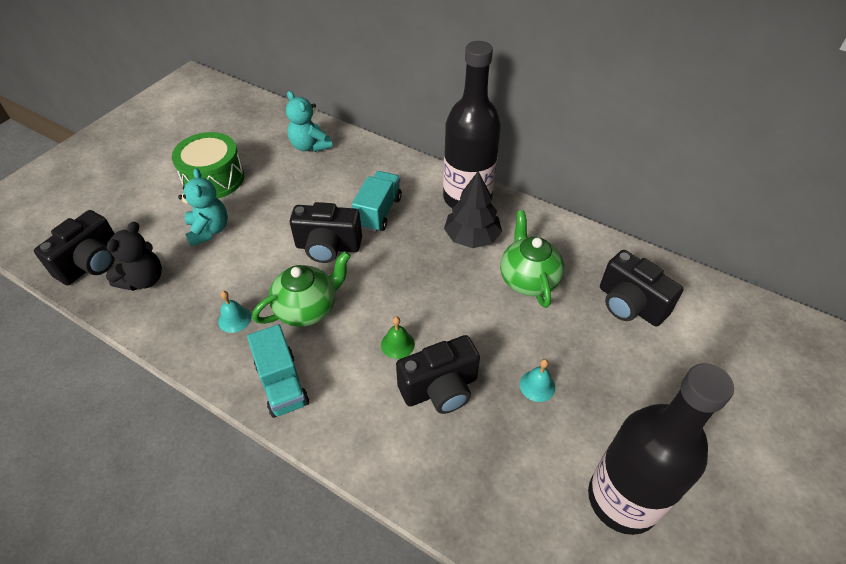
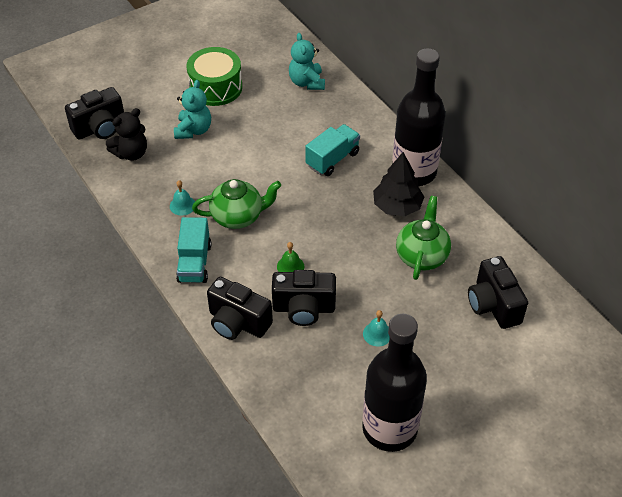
camera: 25 degrees right, 0 degrees up
(328, 247) = (277, 174): black camera -> black camera (238, 322)

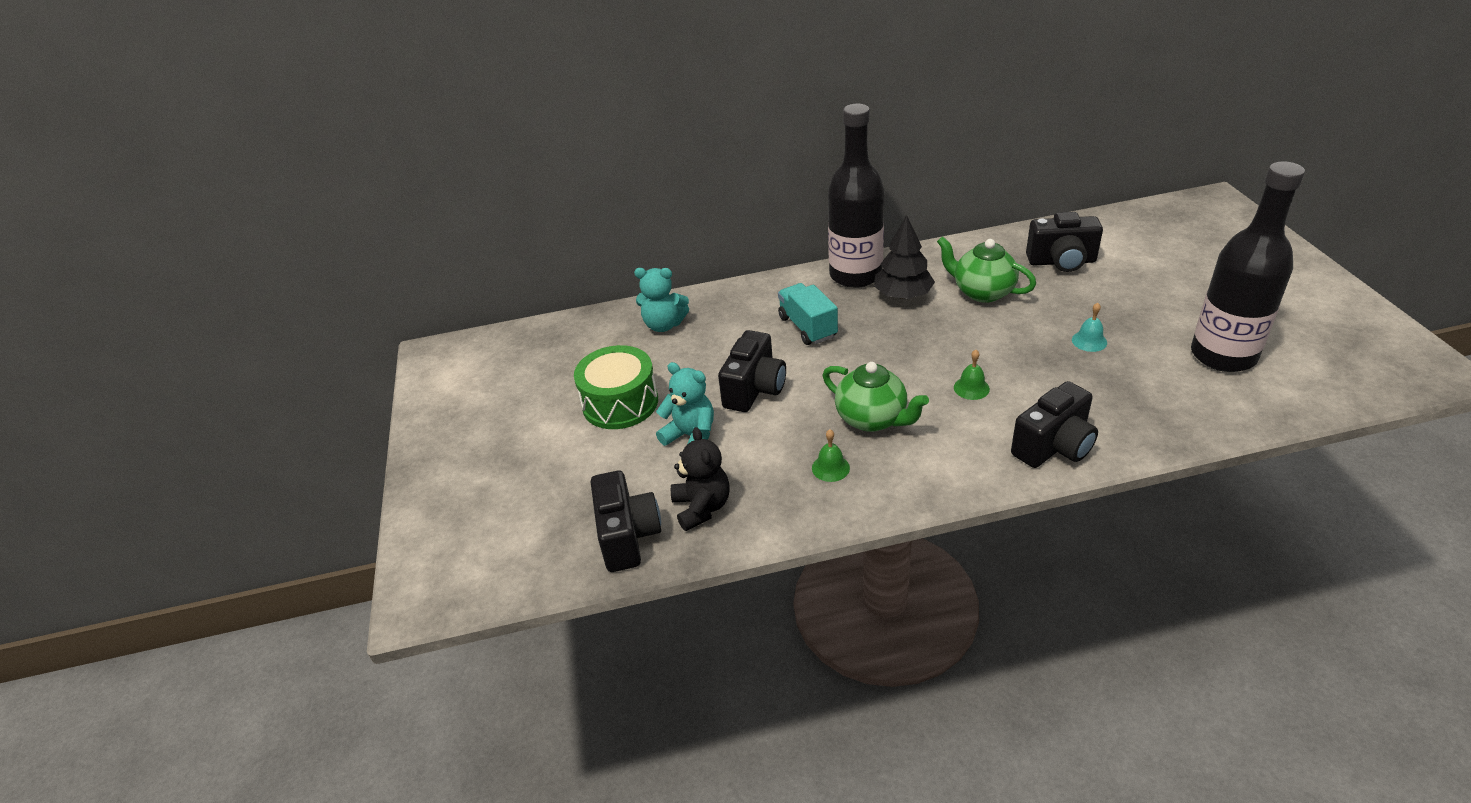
camera: 65 degrees left, 10 degrees down
(182, 205) = (830, 468): turquoise bell -> green bell
(194, 263) = (941, 471): turquoise truck -> none
(238, 217) = (872, 419): green teapot -> green teapot turned 120 degrees clockwise
(304, 308) = (1041, 388): black camera -> black camera (754, 389)

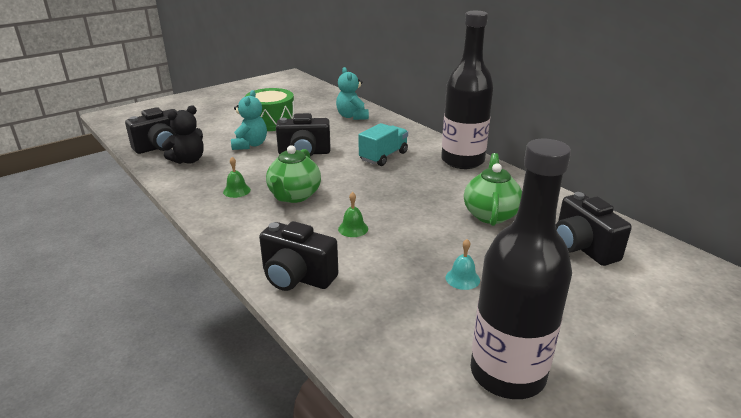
camera: 60 degrees right, 10 degrees down
(903, 295) = (453, 182): black tree -> none

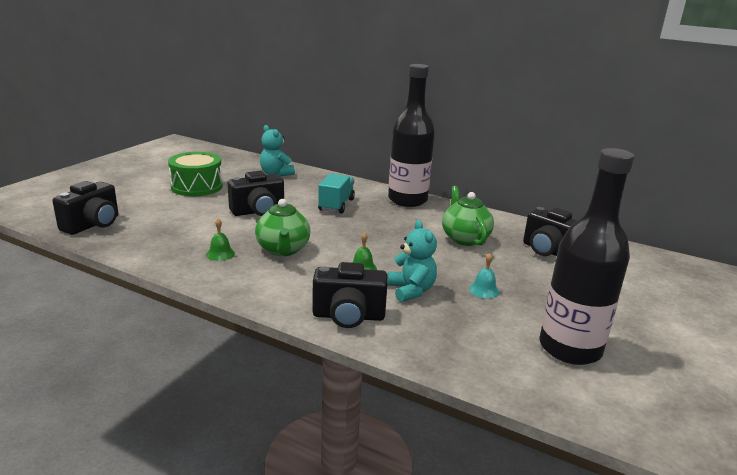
camera: 25 degrees left, 5 degrees down
(188, 160) = (139, 233): black teddy bear -> none
(250, 145) = (194, 211): turquoise teddy bear -> turquoise teddy bear (411, 290)

